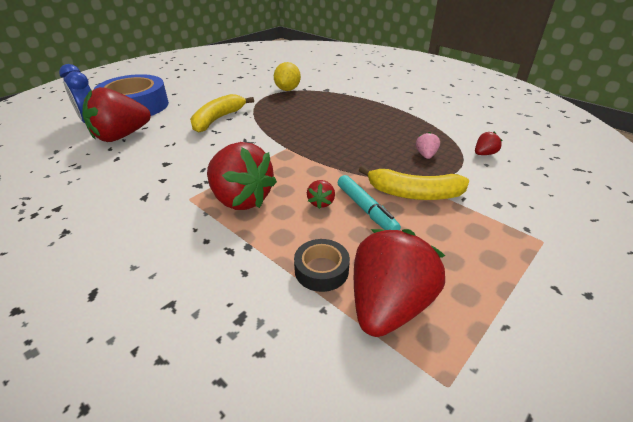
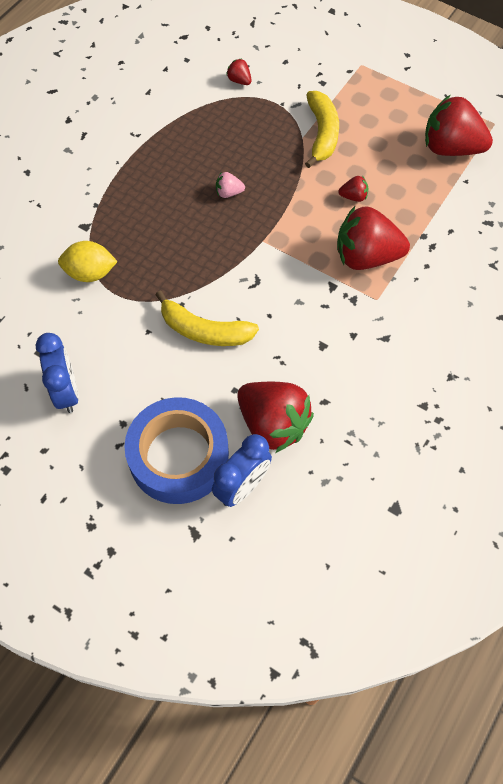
camera: 100 degrees left, 25 degrees up
(208, 81) = (66, 391): none -> blue clock
(241, 199) = (366, 257): red strawberry -> red strawberry turned 120 degrees counterclockwise
(321, 270) = (433, 186): black tape -> none
(366, 209) = (354, 165): turquoise marker -> none
(425, 155) = (252, 124): pink strawberry -> pink strawberry (229, 193)

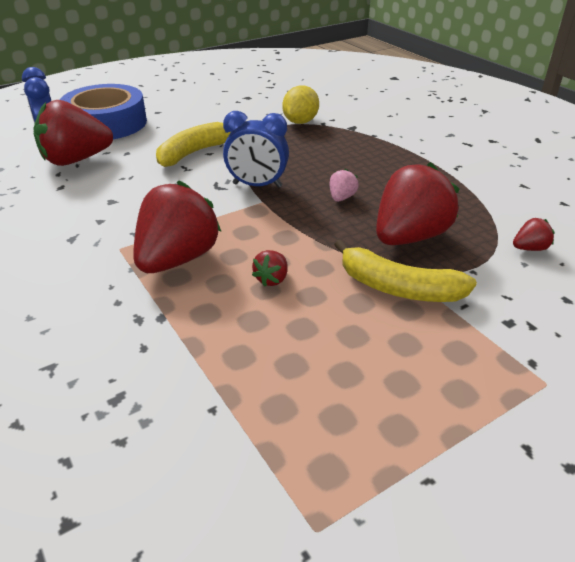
camera: 115 degrees right, 25 degrees down
(66, 391) = (205, 100): blue clock -> blue clock (257, 185)
(450, 148) = (292, 421): red strawberry -> red strawberry (409, 237)

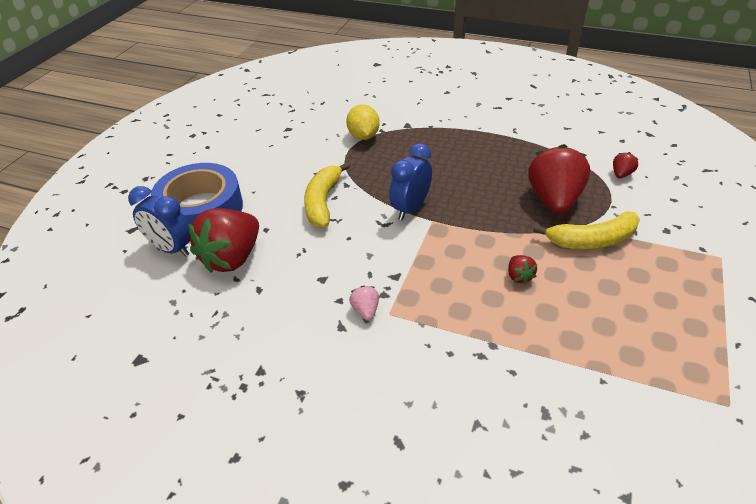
camera: 35 degrees left, 5 degrees up
(178, 259) = (442, 297): red strawberry -> none
(257, 185) = (410, 209): blue clock -> blue clock turned 150 degrees clockwise
(341, 198) = (478, 190): pink strawberry -> pink strawberry (365, 310)

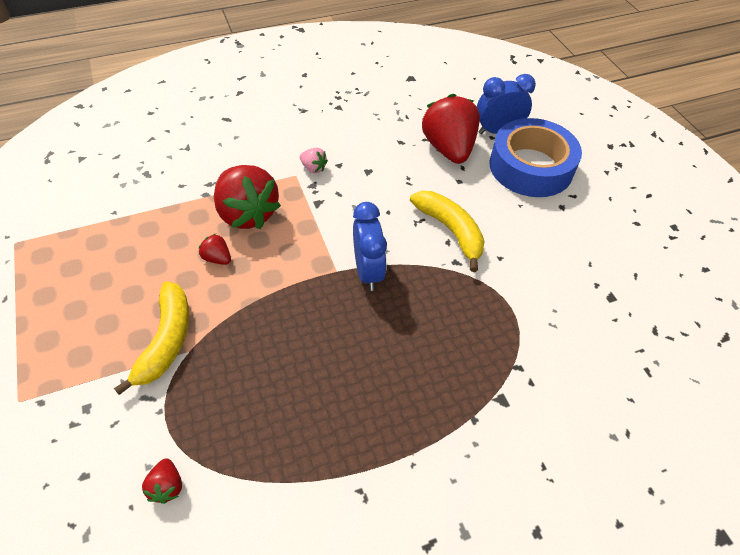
camera: 135 degrees right, 10 degrees up
(363, 136) = (524, 341): yellow lemon -> none
(554, 200) = (233, 376): red strawberry -> red strawberry (247, 214)
(592, 240) = (166, 340): yellow banana -> yellow banana turned 150 degrees clockwise

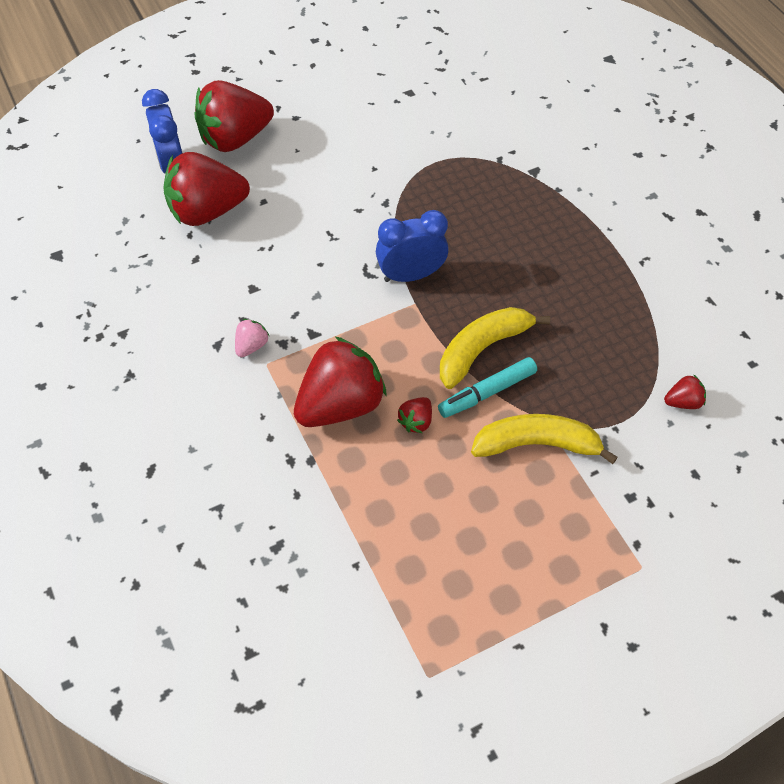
camera: 95 degrees left, 5 degrees up
(230, 311) = (487, 392): none -> turquoise marker
(450, 230) = (342, 207): yellow banana -> yellow banana (482, 349)
(531, 167) = (235, 138): blue tape -> red strawberry

